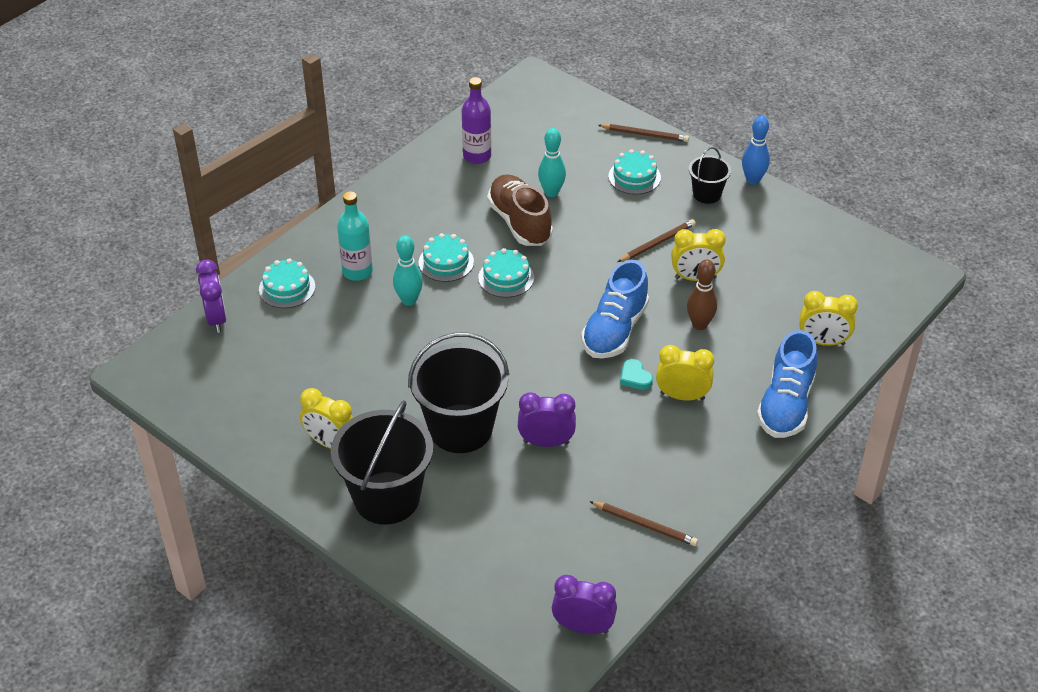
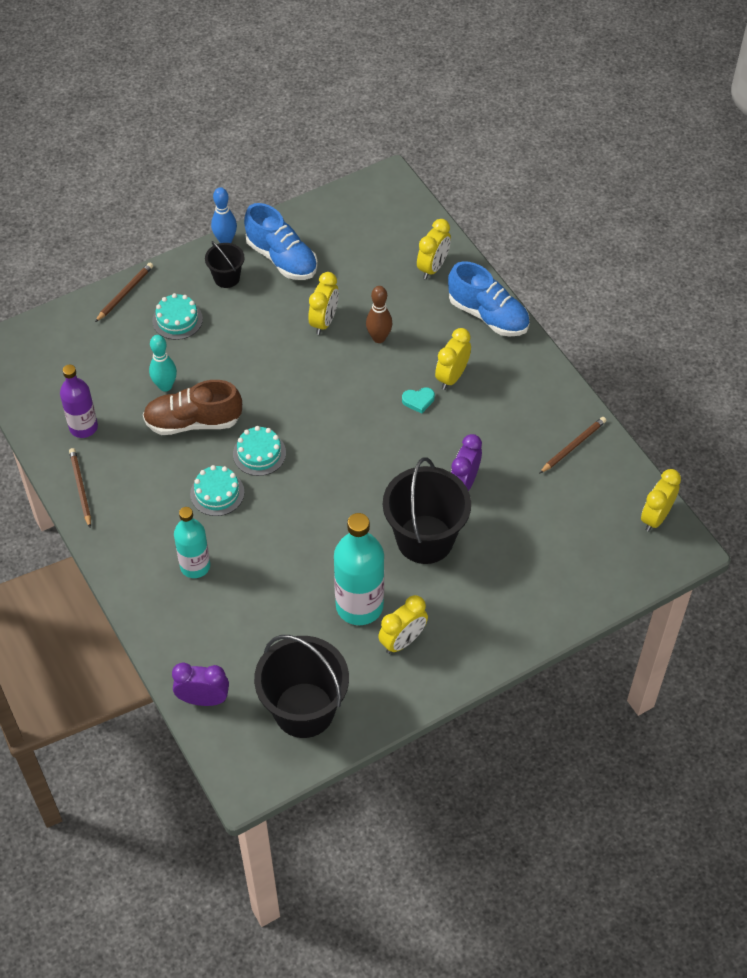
camera: 70 degrees left, 10 degrees up
(287, 288) = (189, 630): turquoise cake -> none
(359, 399) = (359, 606): none -> turquoise bottle
(386, 498) = (480, 614): black bucket -> black bucket (304, 710)
(409, 300) = (253, 535): turquoise bowling pin -> none
(583, 627) = (656, 517): purple clock -> yellow clock
(615, 330) = (359, 396): blue shoe -> blue shoe (282, 258)
(657, 243) = (269, 332): brown pencil -> brown pencil (80, 488)

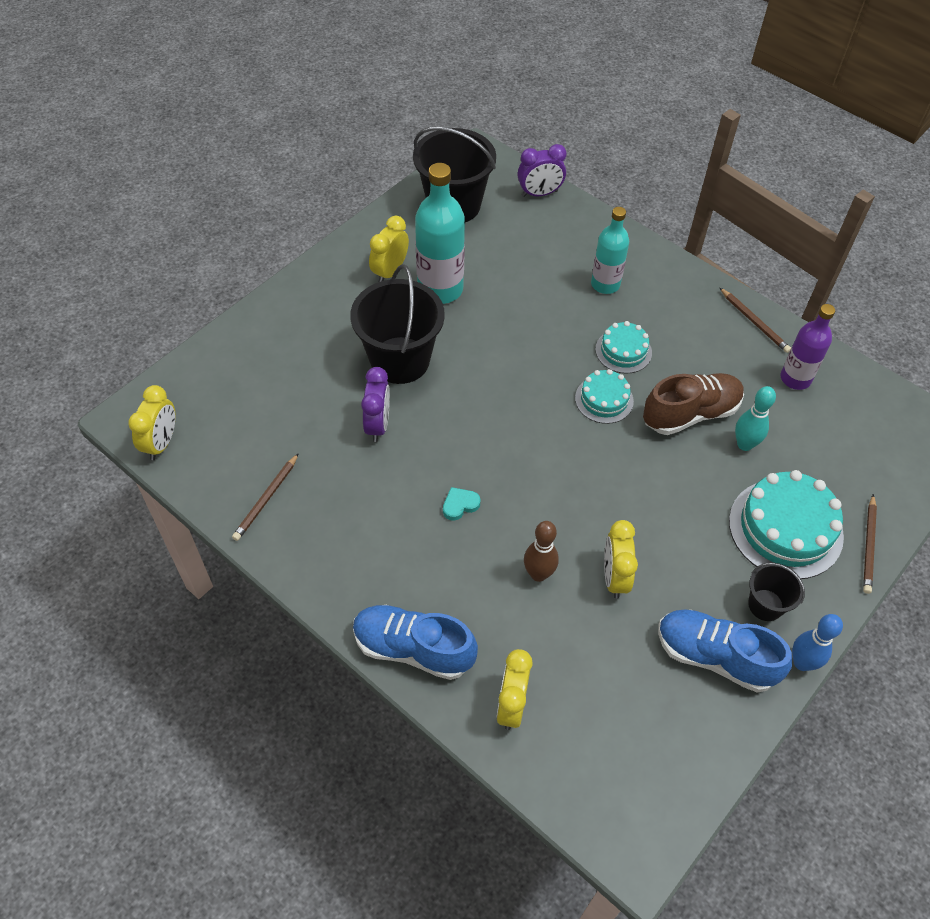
camera: 160 degrees right, 0 degrees up
(177, 320) = (785, 528): turquoise cake -> turquoise cake, size x1.79
(452, 377) = (431, 546): yellow clock -> none

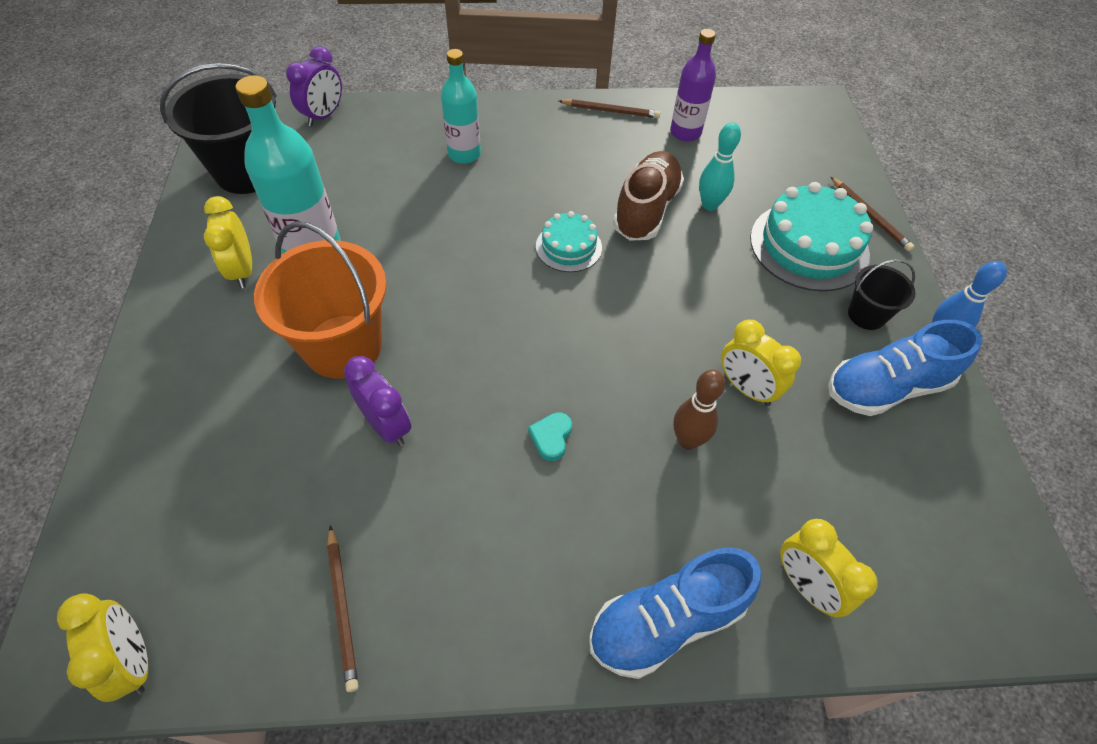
camera: 45 degrees left, 0 degrees up
(400, 360) = (343, 346): black bucket -> orange bucket
(623, 351) = (539, 197): turquoise cake -> none

